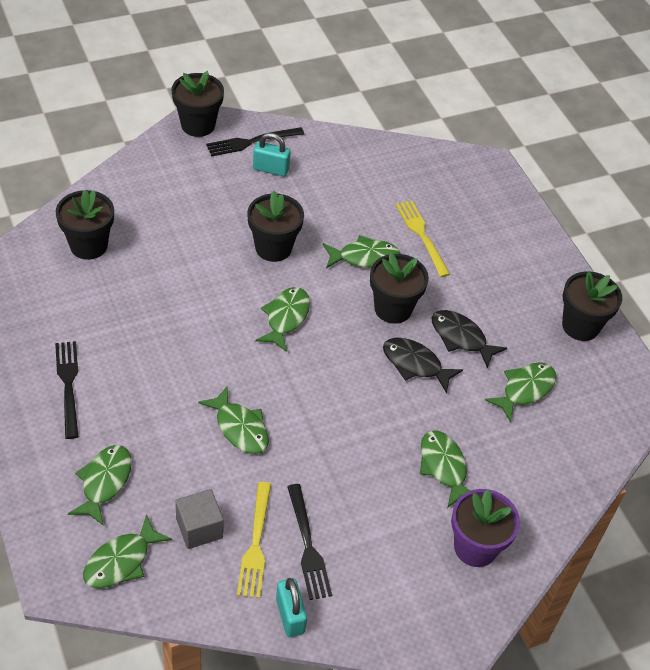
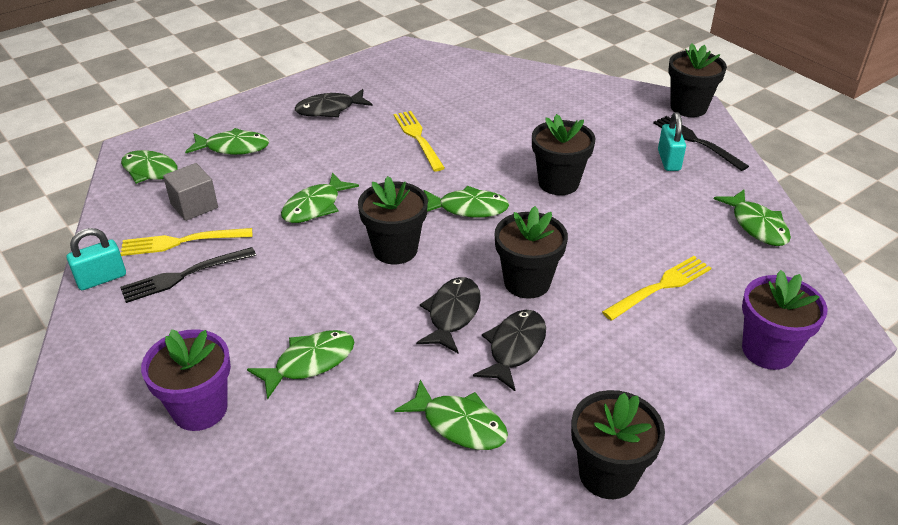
camera: 80 degrees right, 10 degrees down
(68, 385) = (329, 109): black fork -> black fish
(88, 245) = (488, 86): black flower pot -> black flower pot (395, 249)
(159, 325) = (418, 138): none -> yellow fork
(364, 257) = (591, 247): green fish -> green fish (757, 225)
(498, 208) = (767, 350): none -> purple flower pot

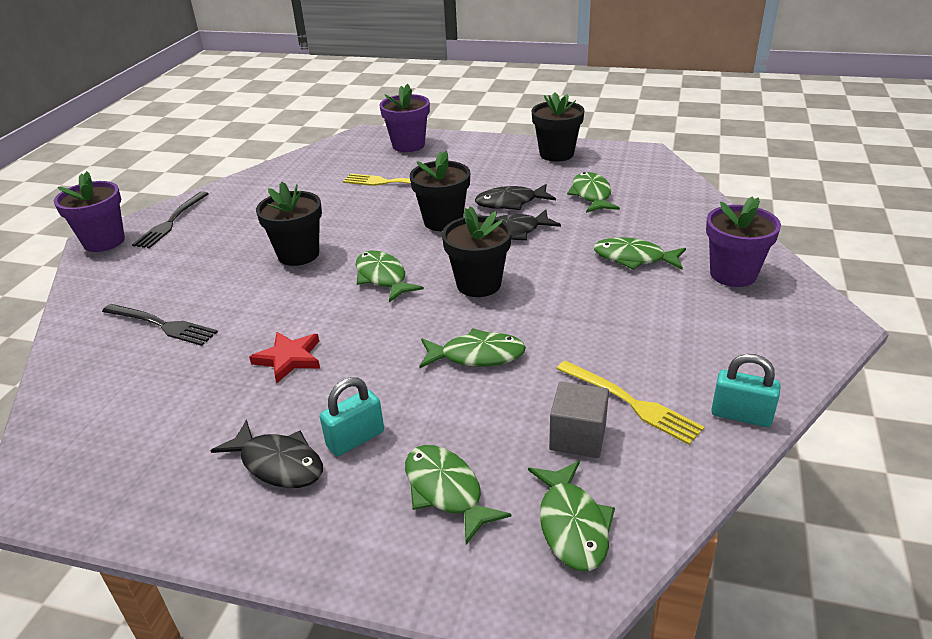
camera: 125 degrees left, 5 degrees down
(184, 276) = (661, 368): black fork -> black fork (162, 325)
(418, 138) = (289, 359): yellow fork -> red star
(668, 160) = (215, 223): turquoise padlock -> turquoise padlock (355, 439)
(688, 107) = (104, 241): black flower pot -> purple flower pot
(757, 225) = (280, 174): green fish -> none

